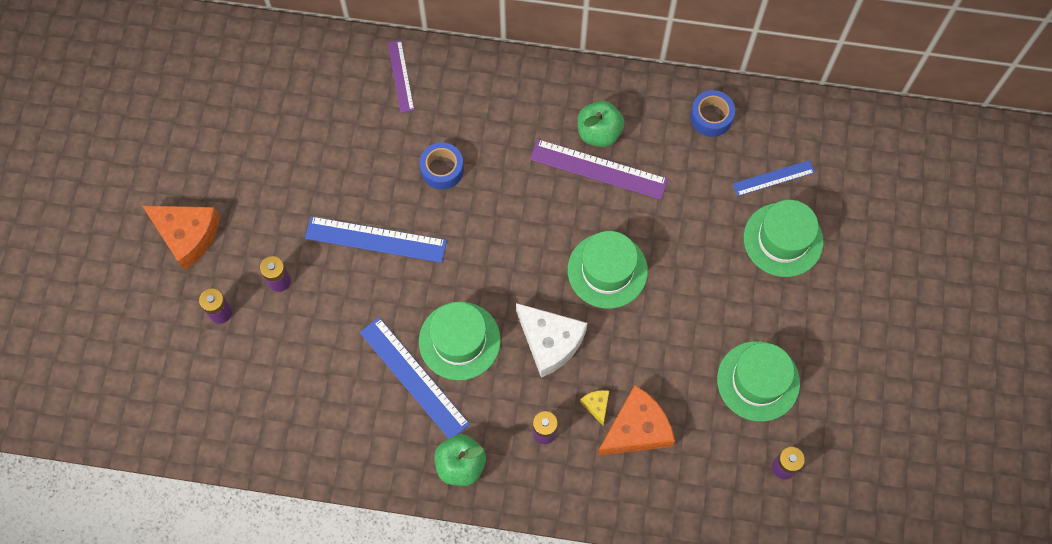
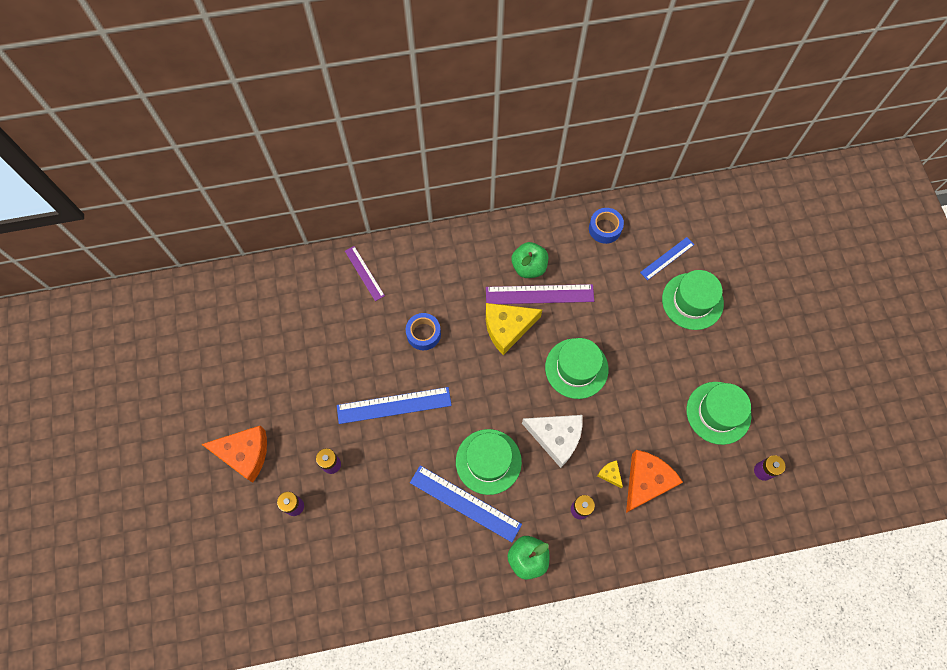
camera: 20 degrees left, 0 degrees up
(544, 196) = (507, 328): none -> yellow cheese

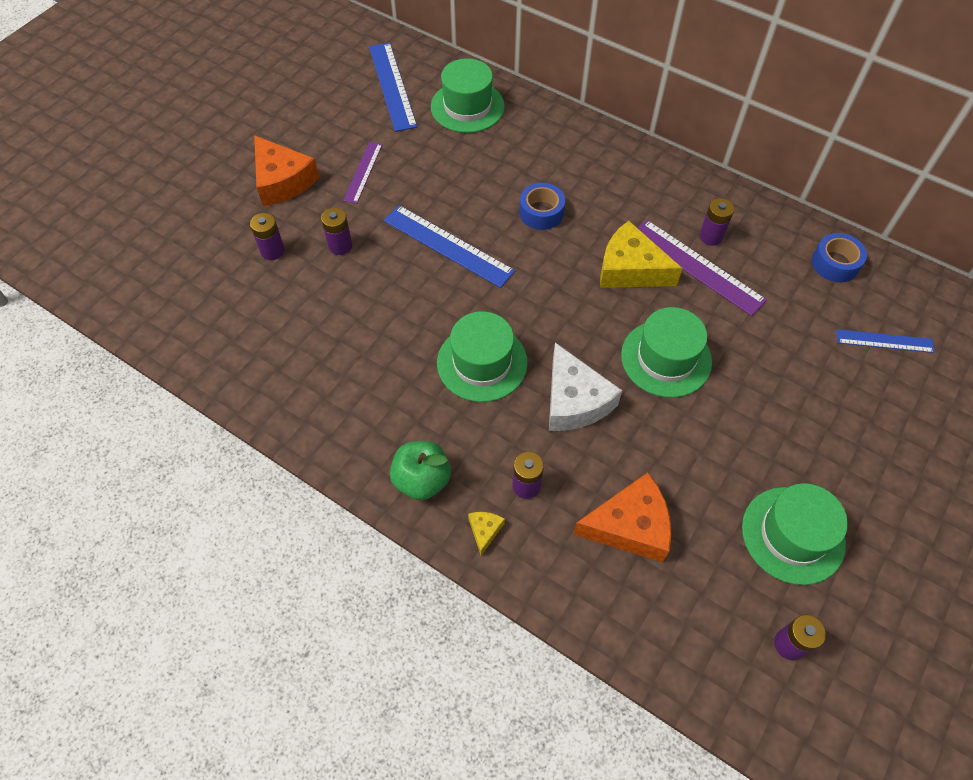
camera: 45 degrees right, 10 degrees down
(364, 273) = (541, 129): purple ruler -> purple ruler (363, 172)
(465, 503) = (419, 377): blue ruler -> blue ruler (392, 86)
(529, 267) = (711, 236): green apple -> purple battery
(610, 474) = (596, 483): yellow cheese -> yellow cheese (484, 531)
(692, 301) = (875, 403): green hat -> green hat (467, 107)

